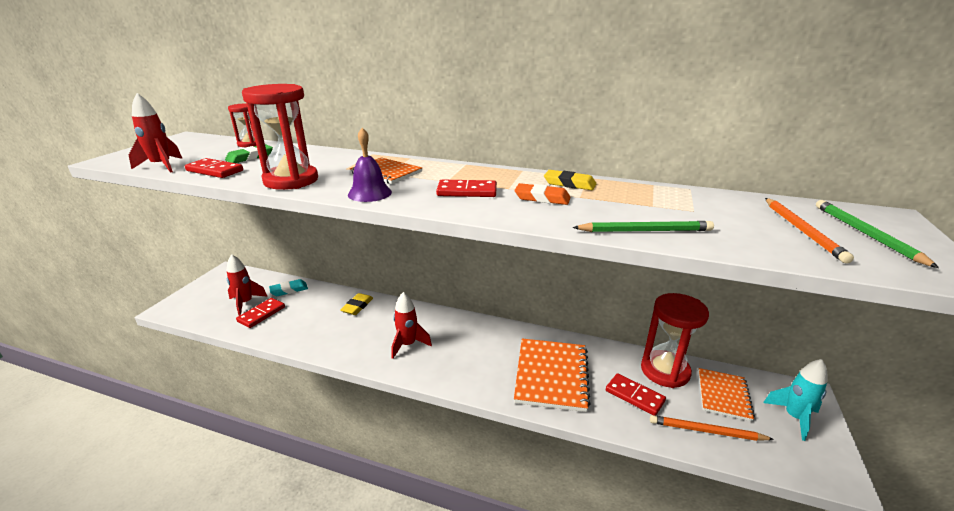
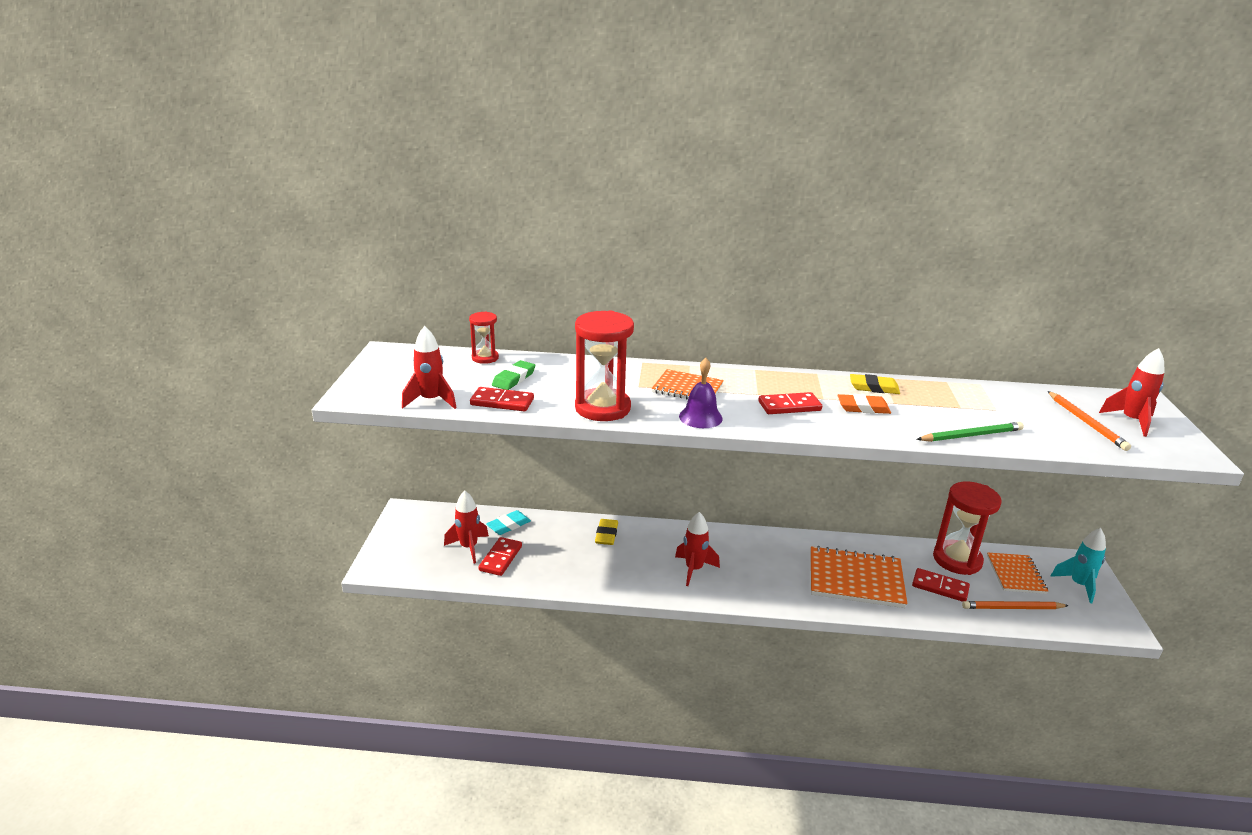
camera: 15 degrees left, 0 degrees up
(551, 375) = (855, 579): orange notebook -> orange notebook turned 75 degrees counterclockwise
(865, 234) = (1131, 421): green pencil -> red rocket

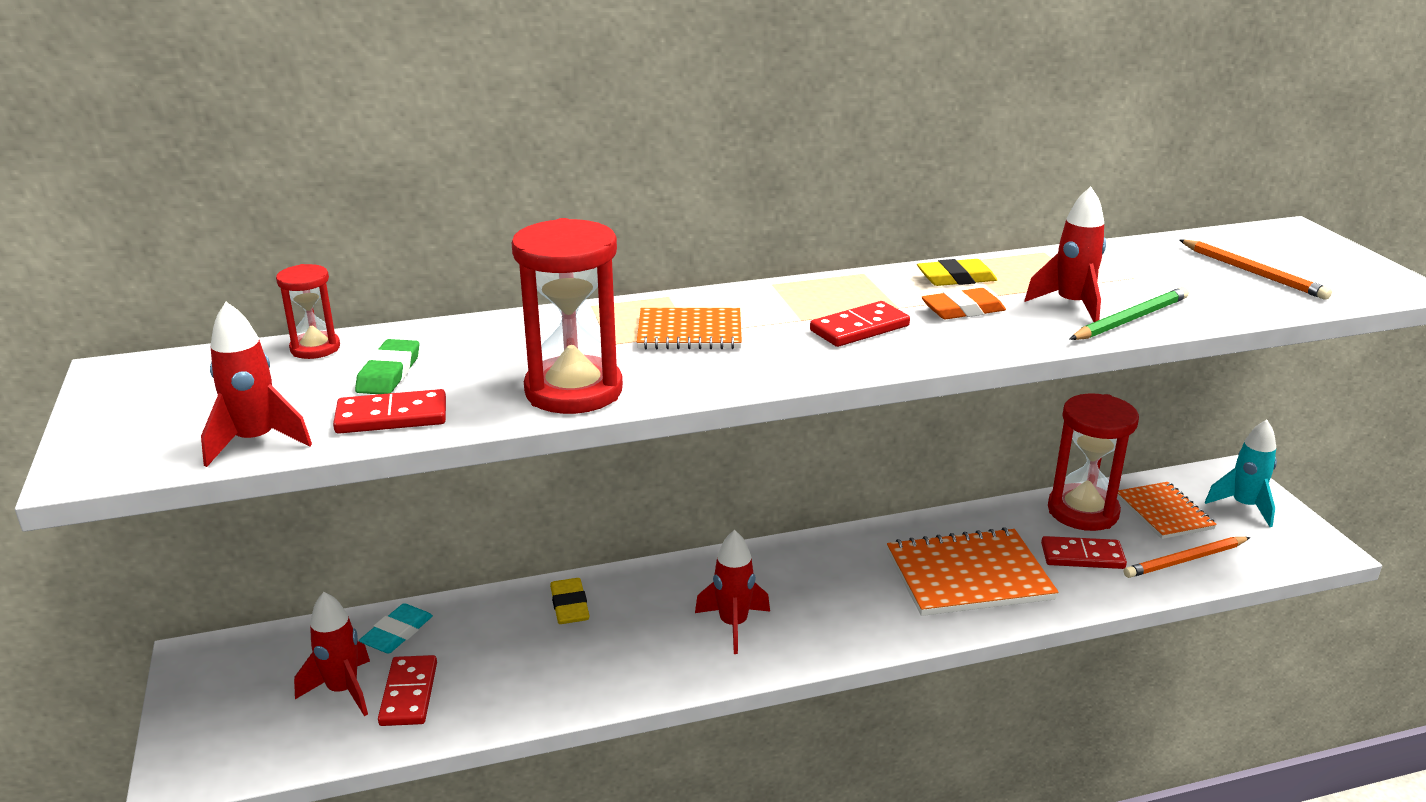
camera: 20 degrees left, 0 degrees up
(700, 417) = (740, 372): purple bell -> none
(1131, 421) = (1301, 260): red rocket -> red rocket (1071, 305)

